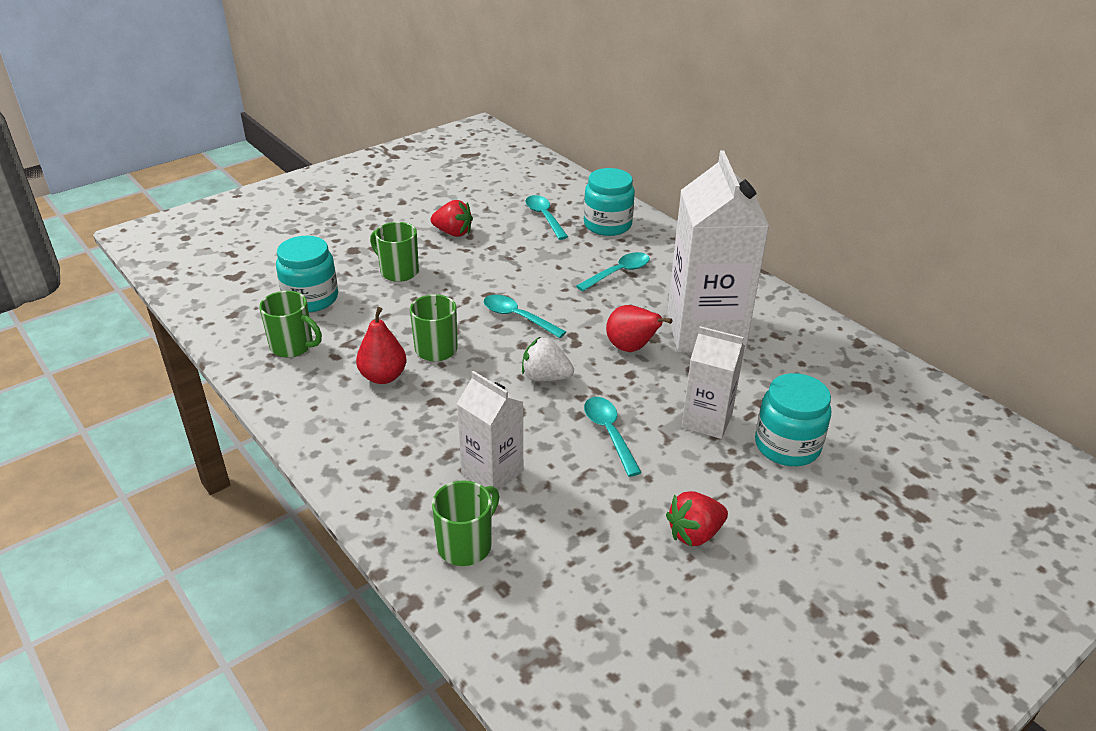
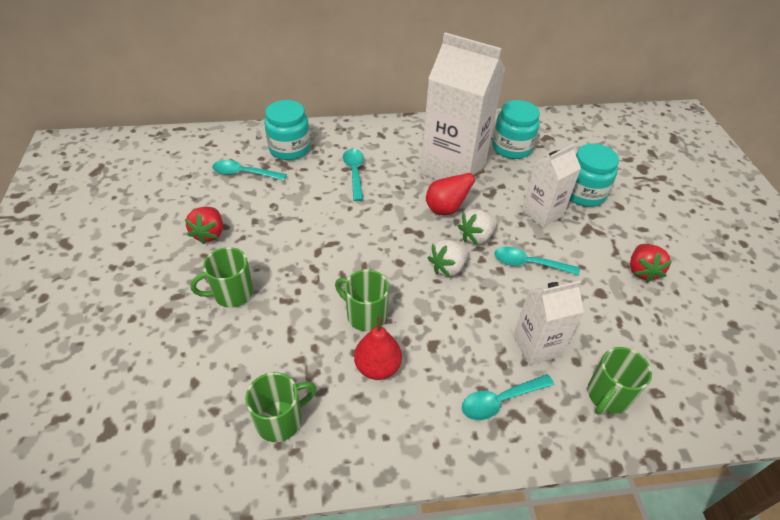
camera: 60 degrees left, 10 degrees up
(311, 298) = (214, 376): turquoise jar -> turquoise jar (511, 148)
(453, 233) = (209, 234): red strawberry -> red strawberry turned 135 degrees clockwise
(466, 545) = (607, 396): green mug -> green mug turned 120 degrees counterclockwise
(517, 317) = (363, 249): turquoise spoon -> turquoise spoon (500, 401)
(611, 382) = (476, 237): none -> white strawberry

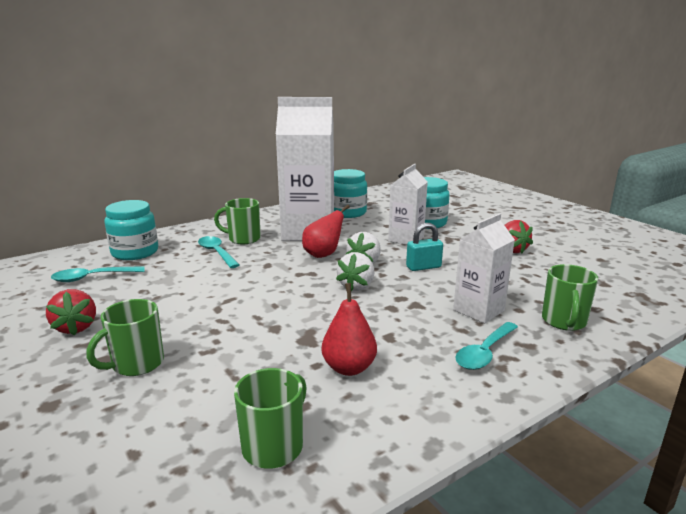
camera: 25 degrees left, 25 degrees down
(365, 315) = (304, 336): green mug -> green mug (243, 239)
(528, 264) = (423, 267): turquoise spoon -> turquoise padlock

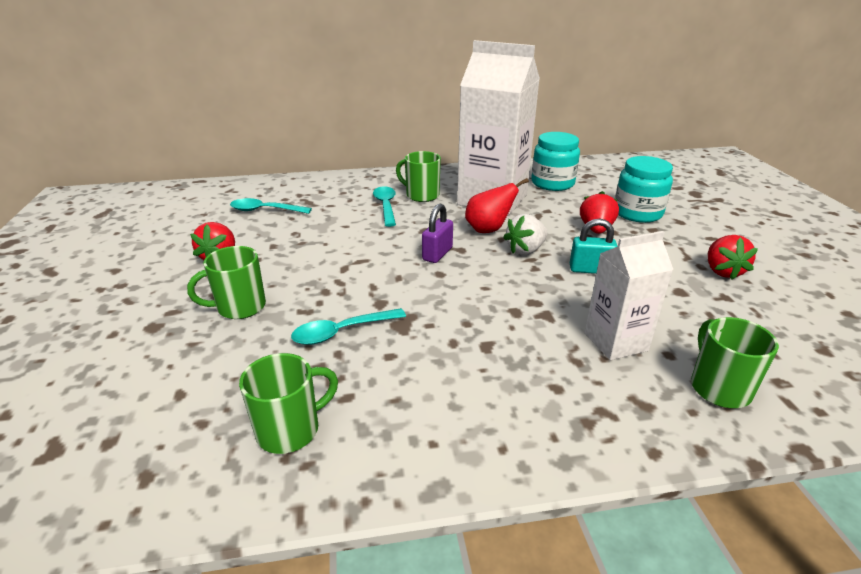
camera: 25 degrees right, 10 degrees up
(135, 252) = (316, 191): turquoise jar -> none
(294, 280) = (437, 254): none -> purple padlock
(349, 368) = (418, 369): red pear -> none
(357, 286) = (496, 276): white strawberry -> none
(406, 239) = (596, 229): white carton -> red strawberry
(485, 353) = (581, 398): turquoise spoon -> turquoise spoon (341, 332)
(564, 321) = (718, 387): green mug -> green mug turned 135 degrees clockwise

